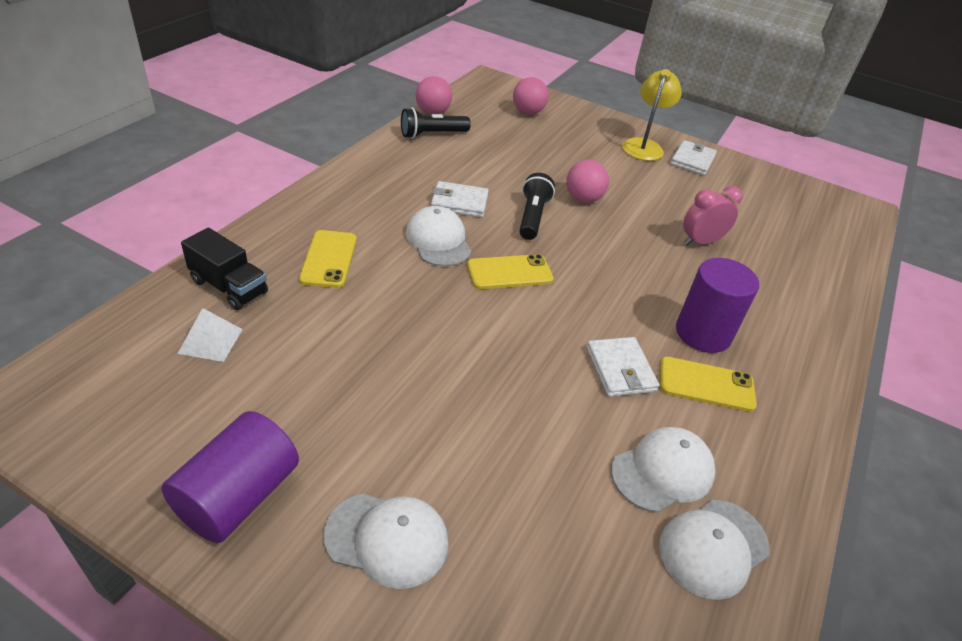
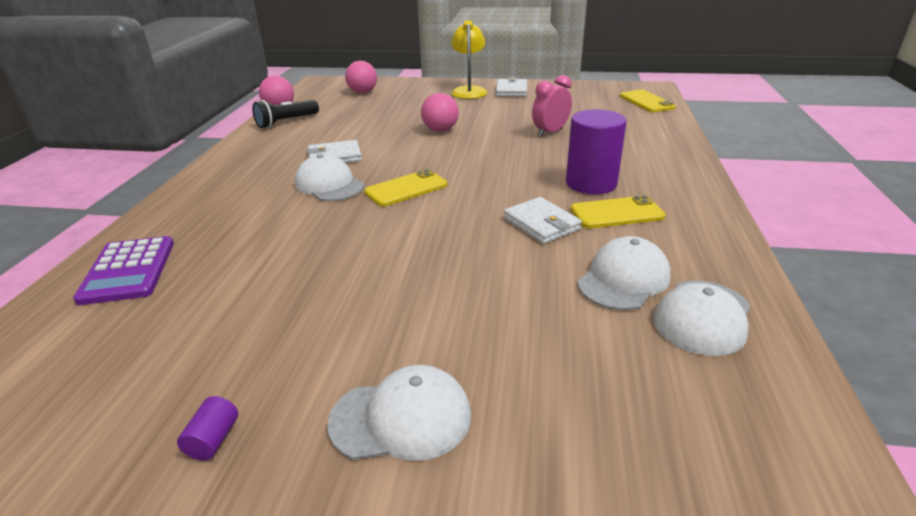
camera: 15 degrees left, 10 degrees down
(210, 341) = (124, 318): white pyramid -> none
(229, 287) = (128, 271): black truck -> purple calculator
(238, 496) = (213, 440): purple cylinder -> purple cylinder, size x0.40
(329, 259) = (228, 223): yellow phone -> yellow phone (646, 102)
(532, 217) = (404, 150): black flashlight -> none

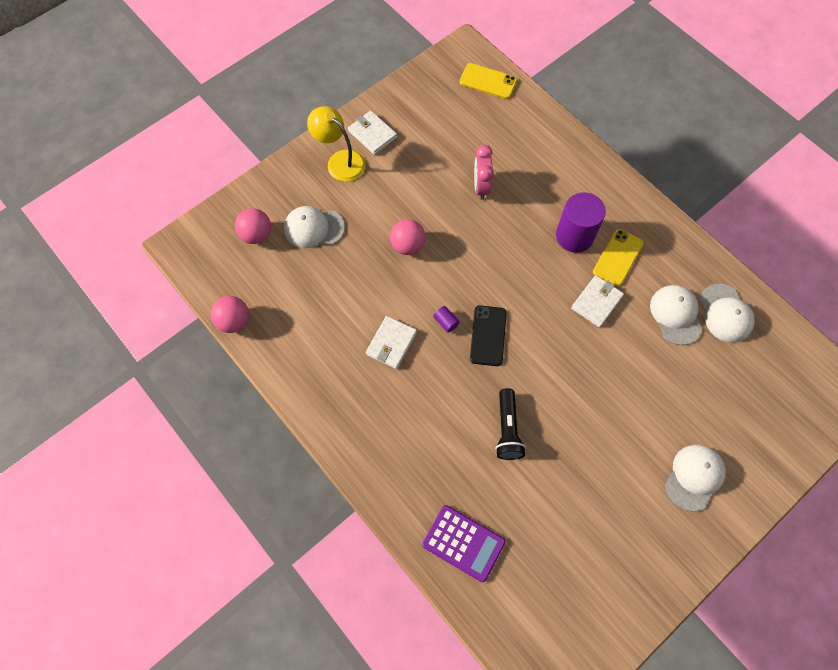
camera: 50 degrees left, 35 degrees up
(213, 440) = (653, 554): purple cylinder -> purple cylinder (446, 322)
(286, 122) = (276, 334): black flashlight -> black flashlight (507, 429)
(329, 185) = (439, 375): white cap -> white cap (314, 228)
(406, 188) = (488, 335): yellow phone -> black phone
(541, 224) = (596, 302): white wallet -> white wallet turned 60 degrees counterclockwise

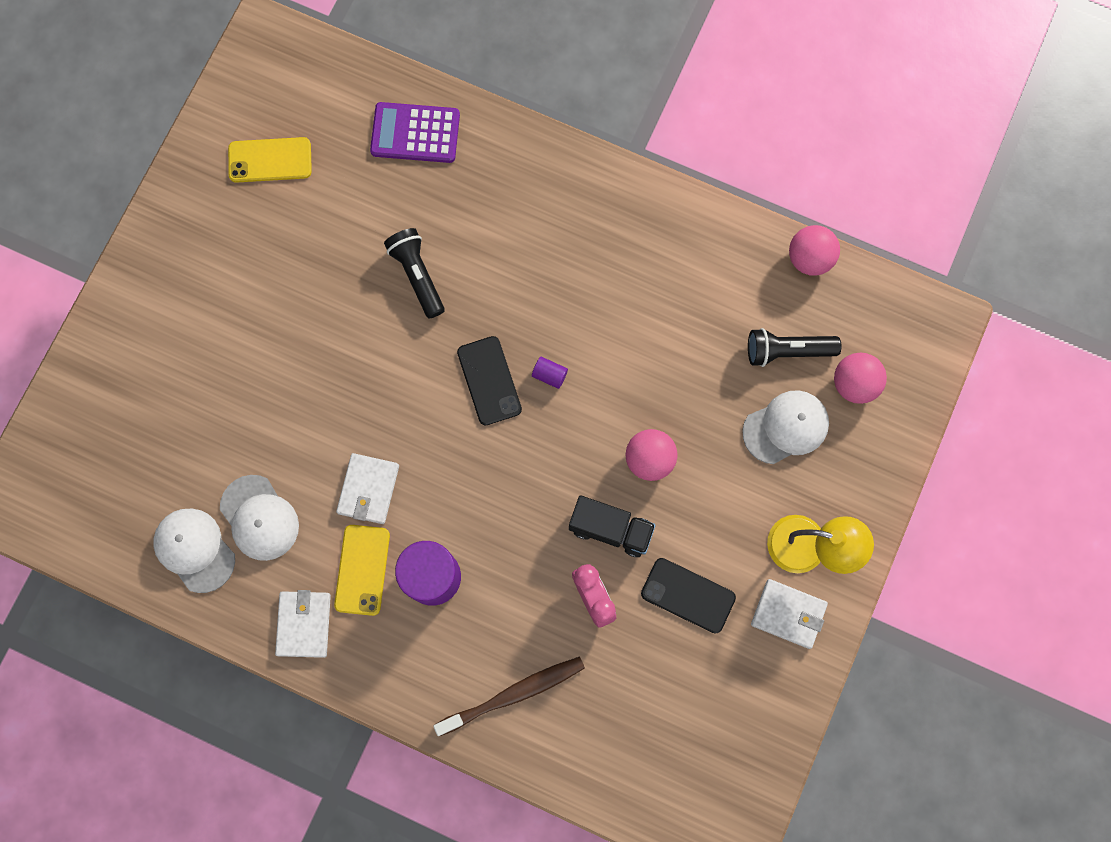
camera: 155 degrees right, 10 degrees up
(285, 271) = (787, 351): none -> black flashlight
(391, 343) = (603, 317): white wallet -> white wallet (304, 624)
(424, 165) = (688, 595): none -> black phone
(452, 217) = (610, 529): none -> black truck
(488, 81) = (665, 796): yellow phone -> yellow phone (270, 160)
(551, 158) = (513, 694): none -> brown toothbrush
(694, 477) = (180, 316): white cap -> none

